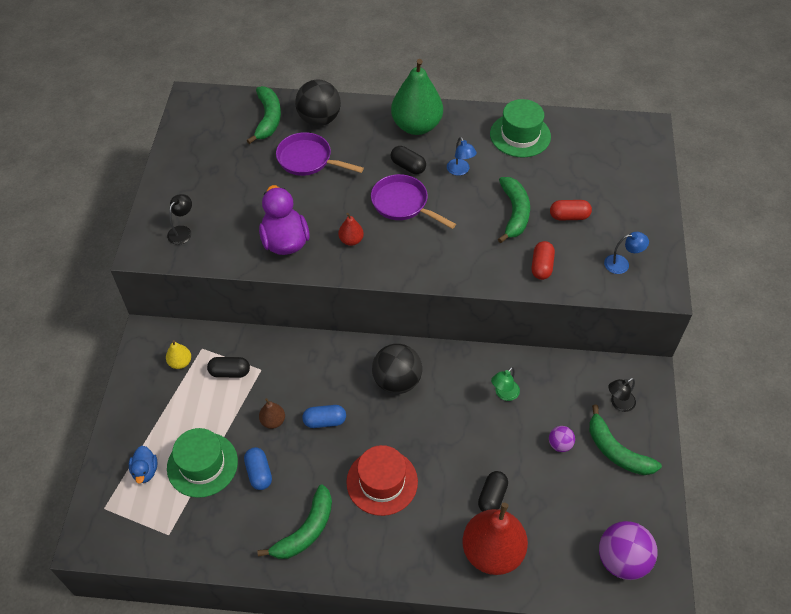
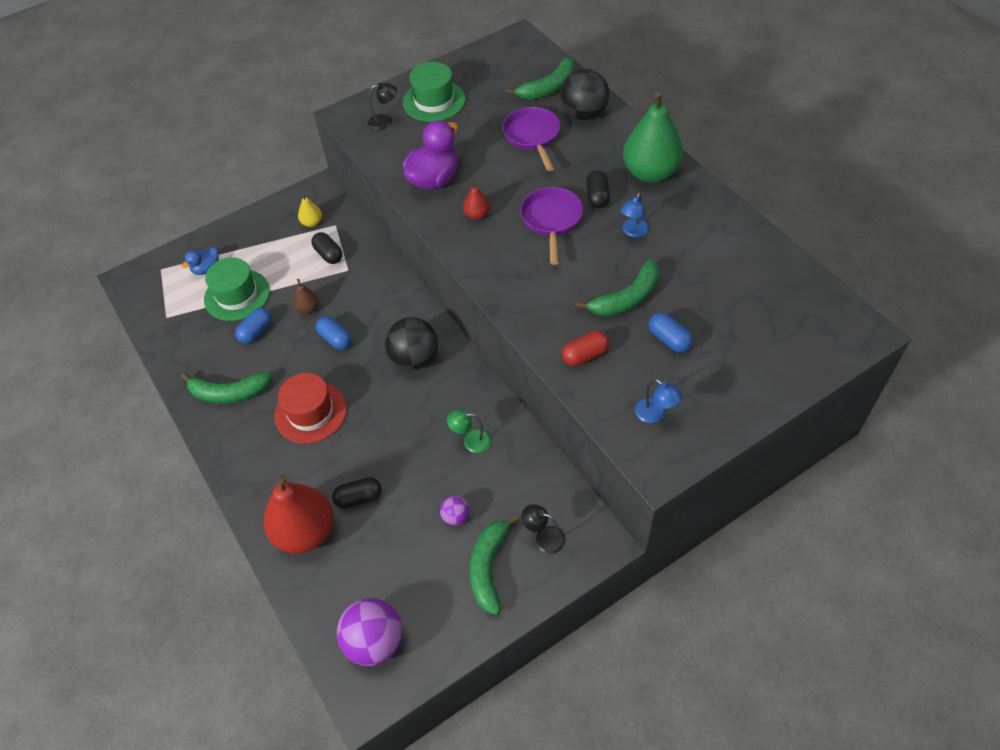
camera: 55 degrees right, 0 degrees up
(520, 135) = (727, 245): green hat -> green hat (434, 101)
(569, 216) = (669, 339): red capsule -> blue capsule

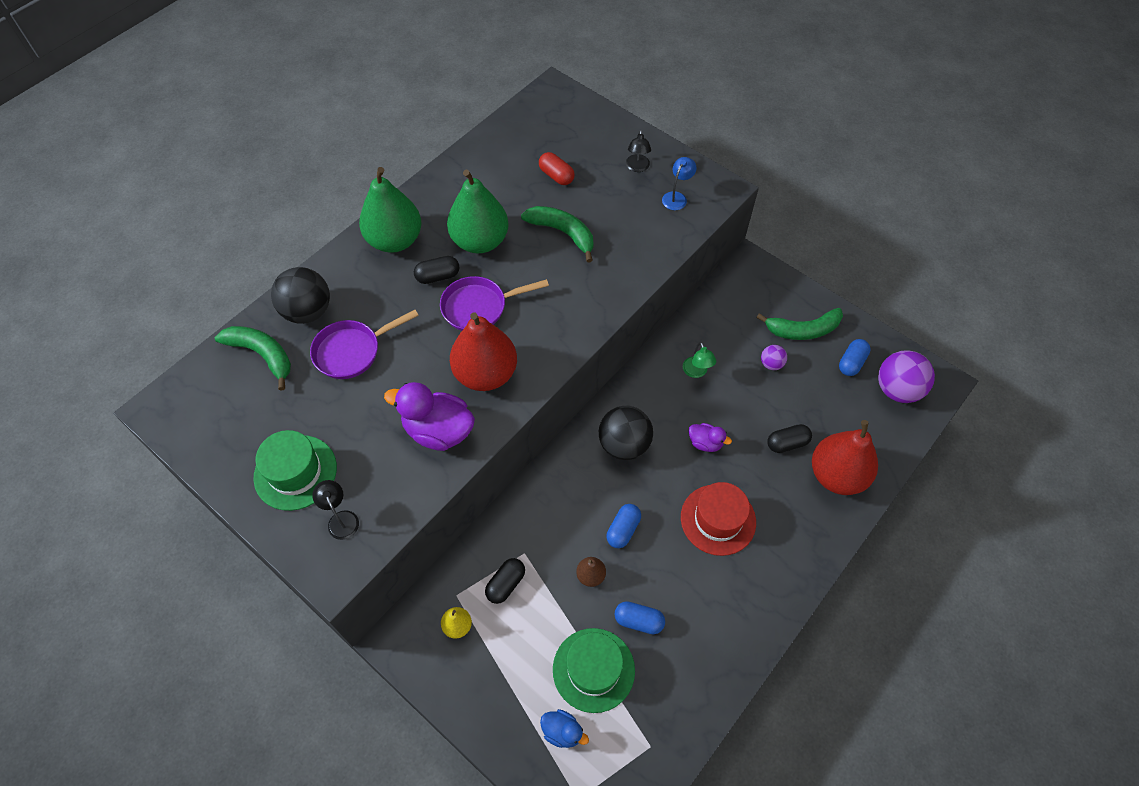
camera: 110 degrees left, 5 degrees up
(229, 393) = (725, 613): green banana -> none
(359, 498) = (787, 443): black capsule -> black capsule turned 75 degrees counterclockwise
(389, 425) = (705, 443): none -> purple duck
(477, 215) = (485, 374): red pear -> red pear, size x2.25
(544, 537) = (762, 300): black lamp -> black lamp (637, 167)
(585, 355) = (635, 251): red capsule -> red capsule (556, 176)
(633, 232) = (480, 241): blue lamp -> green pear
(669, 339) = (599, 199): blue capsule -> blue capsule (851, 363)

